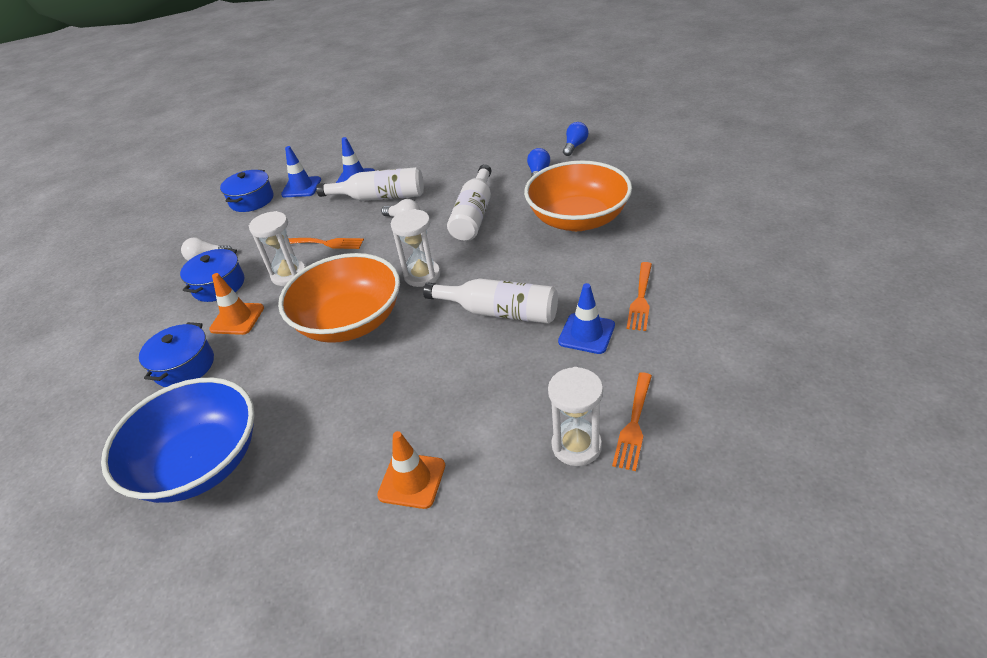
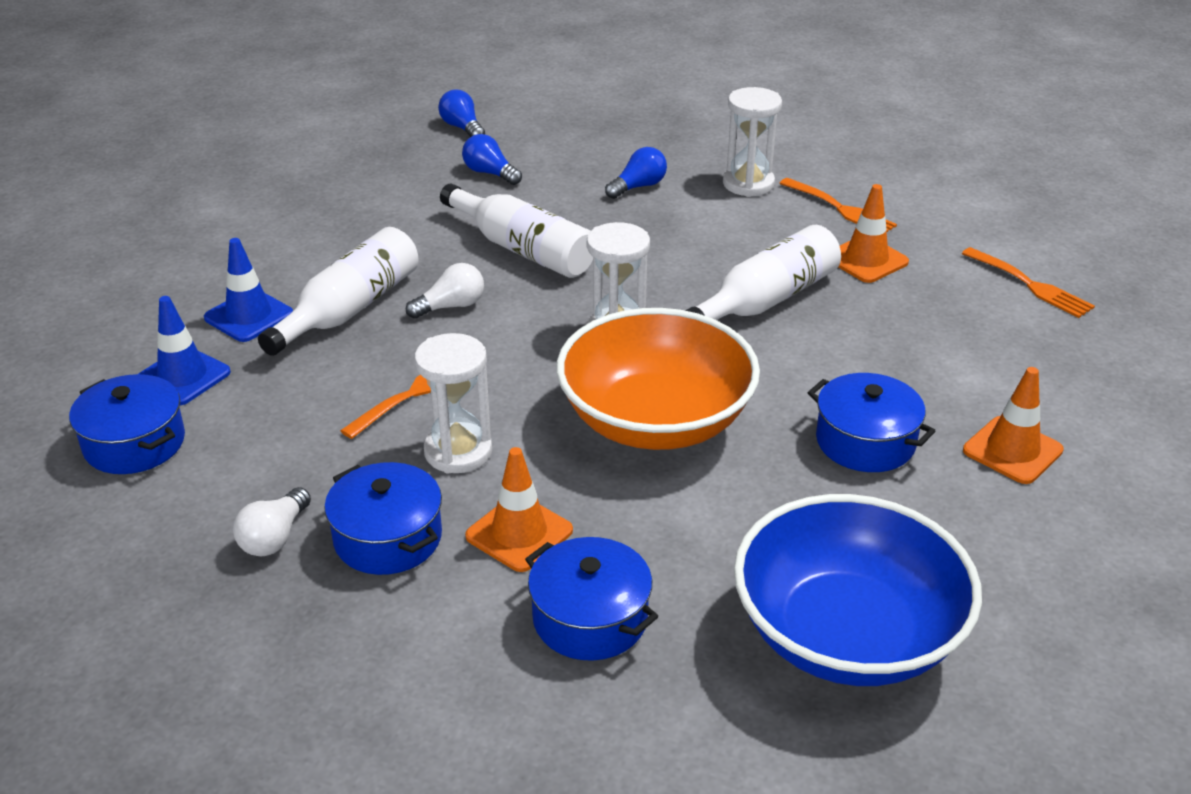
camera: 65 degrees left, 5 degrees down
(379, 407) = (865, 441): none -> blue pot
(576, 446) = (1036, 327): white hourglass -> white hourglass (748, 184)
(578, 219) = (638, 187): orange bowl -> blue light bulb
(586, 333) = (866, 260): blue traffic cone -> orange traffic cone

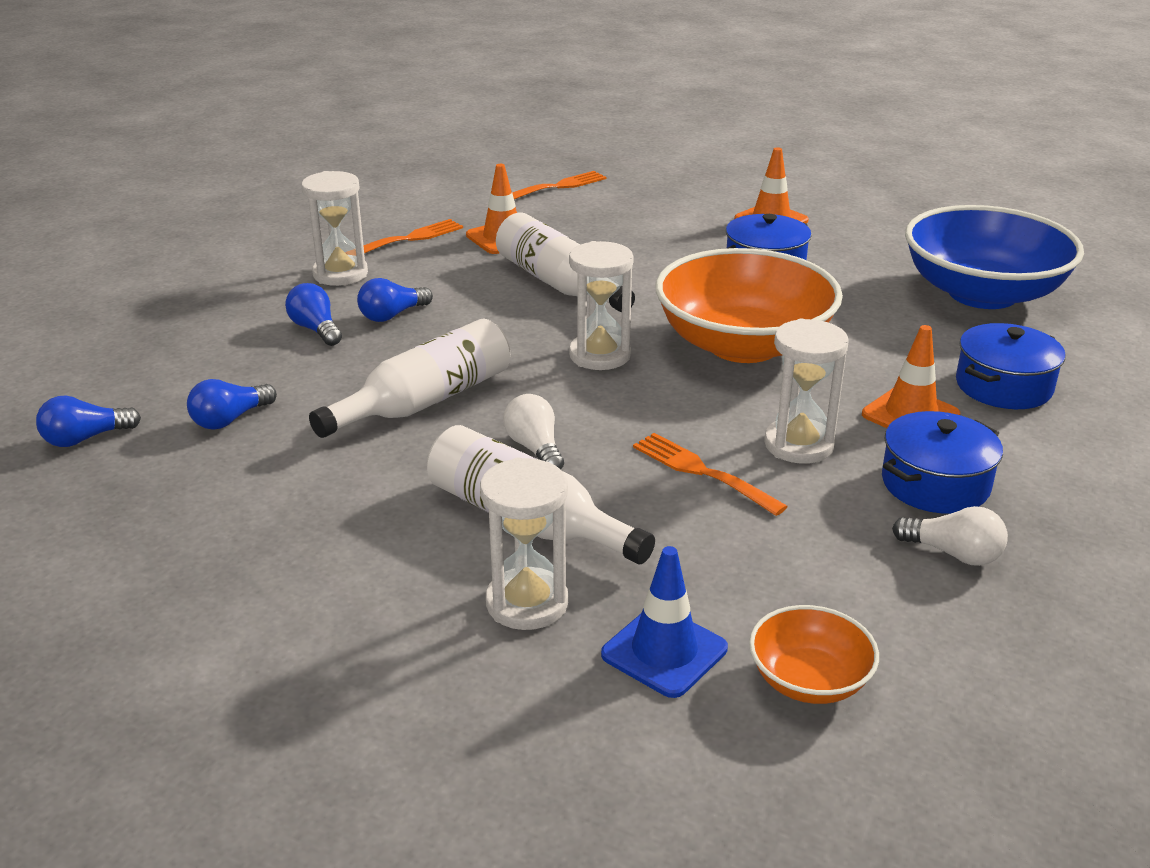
camera: 85 degrees left, 5 degrees down
(134, 443) = (809, 680): blue pot -> orange bowl
(249, 316) = (527, 603): blue traffic cone -> white hourglass
(673, 218) = (392, 315): none -> blue light bulb

